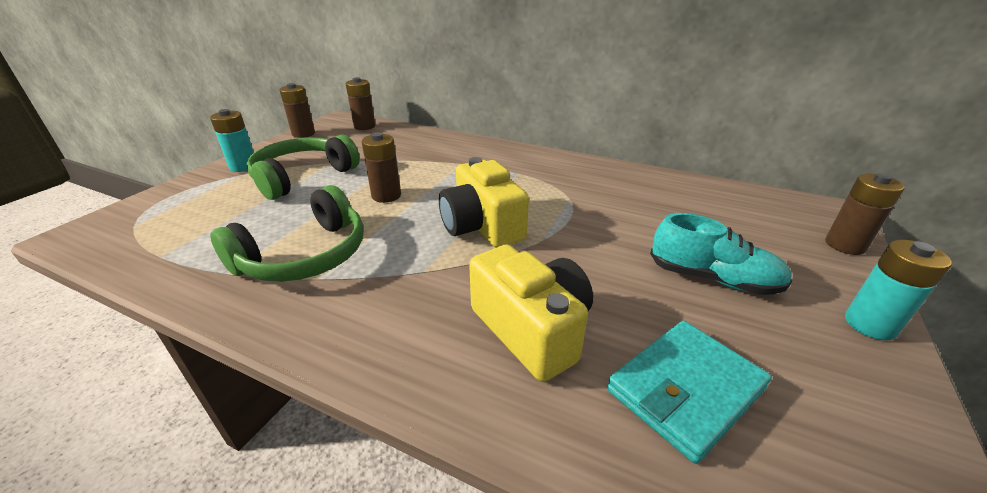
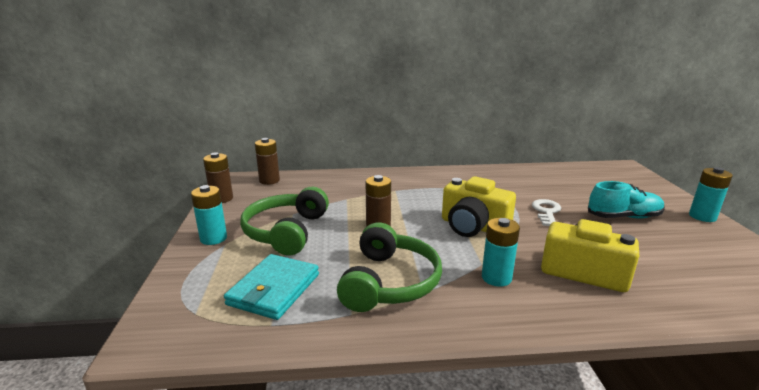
camera: 30 degrees left, 10 degrees down
(412, 293) = (496, 278): none -> turquoise battery
(603, 236) = (546, 212): none -> white key
(685, 389) = (679, 270): turquoise wallet -> turquoise wallet (274, 289)
(845, 245) = (651, 183): brown battery -> none

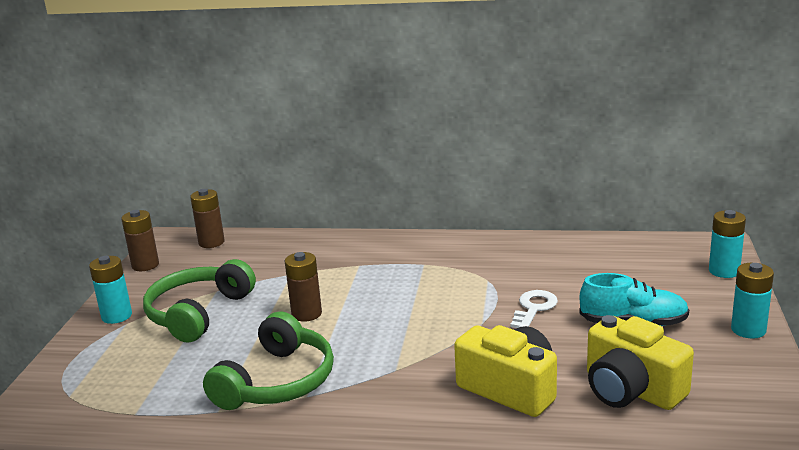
camera: 15 degrees right, 0 degrees up
(274, 289) = (154, 379): turquoise wallet -> none
(473, 226) = (421, 322): yellow camera -> yellow camera (631, 390)
(496, 278) = (399, 387): turquoise battery -> turquoise battery (724, 271)

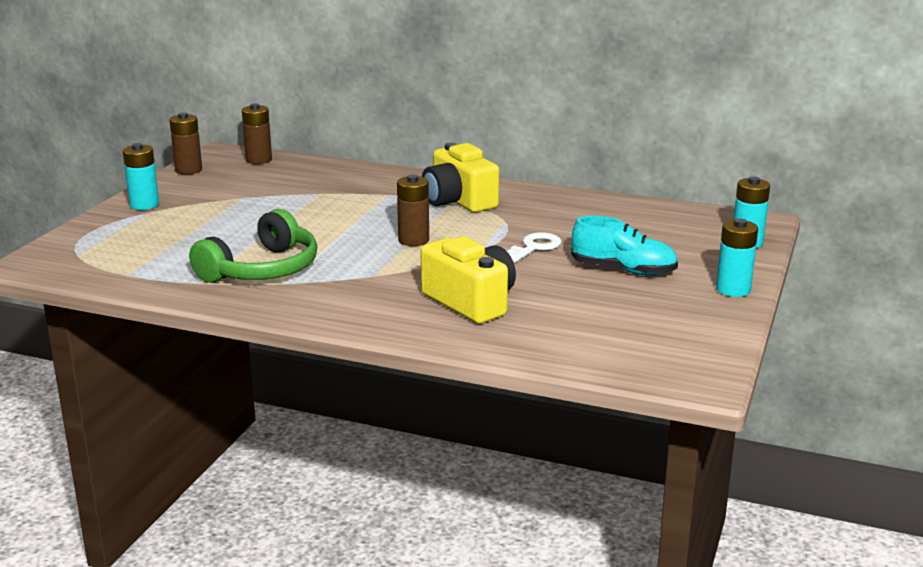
camera: 10 degrees right, 0 degrees up
(198, 313) = (218, 212): green headphones -> none
(306, 314) = (317, 225): brown battery -> brown battery (413, 240)
(631, 390) = (583, 317): yellow camera -> yellow camera (458, 201)

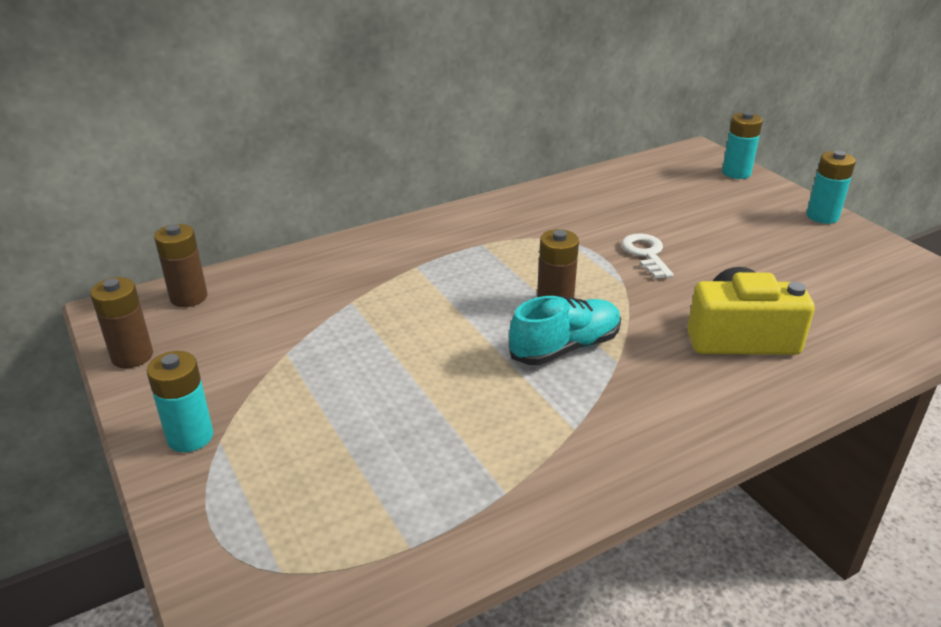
camera: 50 degrees left, 10 degrees up
(262, 269) = (520, 428): green headphones -> none
(458, 201) = (488, 241): yellow camera -> none
(623, 270) = (739, 239): turquoise shoe -> turquoise shoe (565, 348)

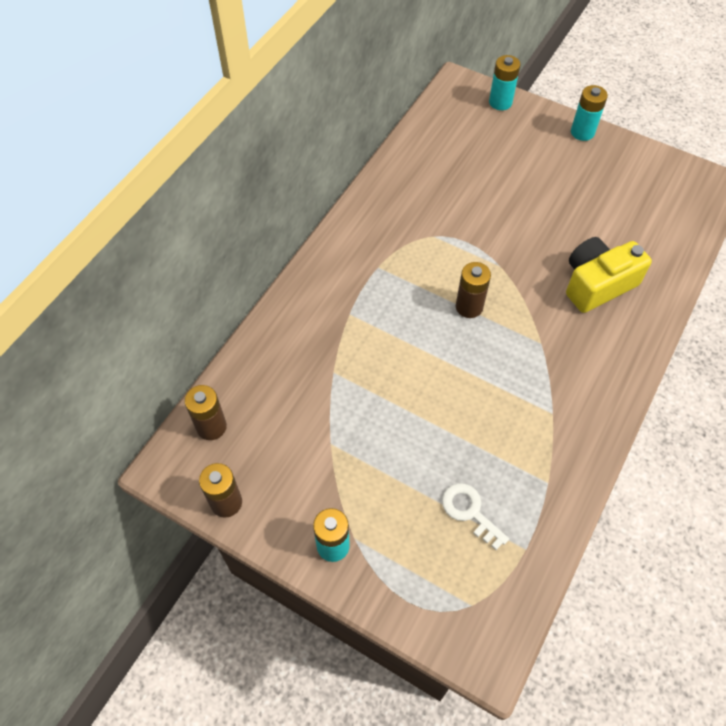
camera: 30 degrees left, 25 degrees up
(565, 348) = (503, 346): turquoise shoe -> none
(646, 254) = (494, 226): white key -> white key (470, 512)

